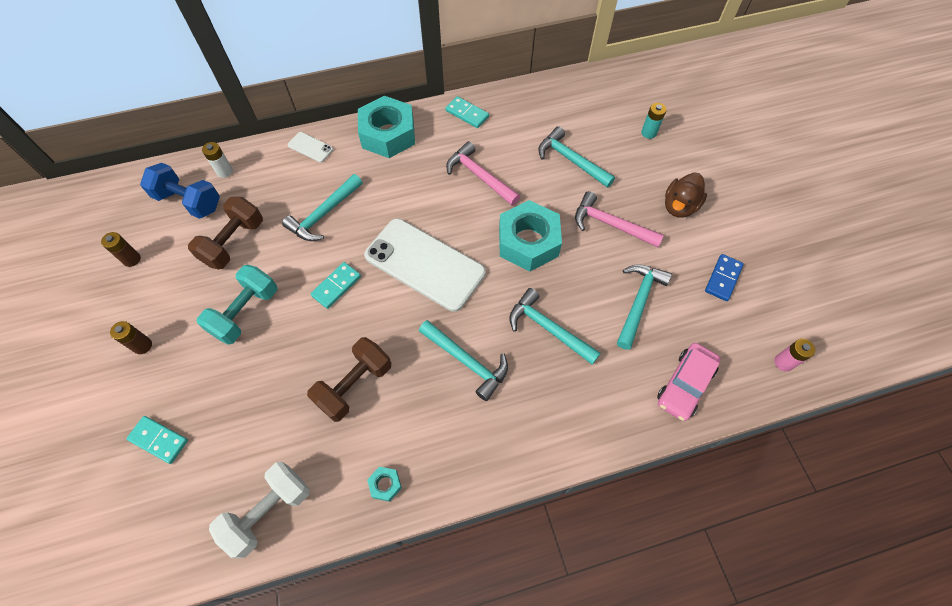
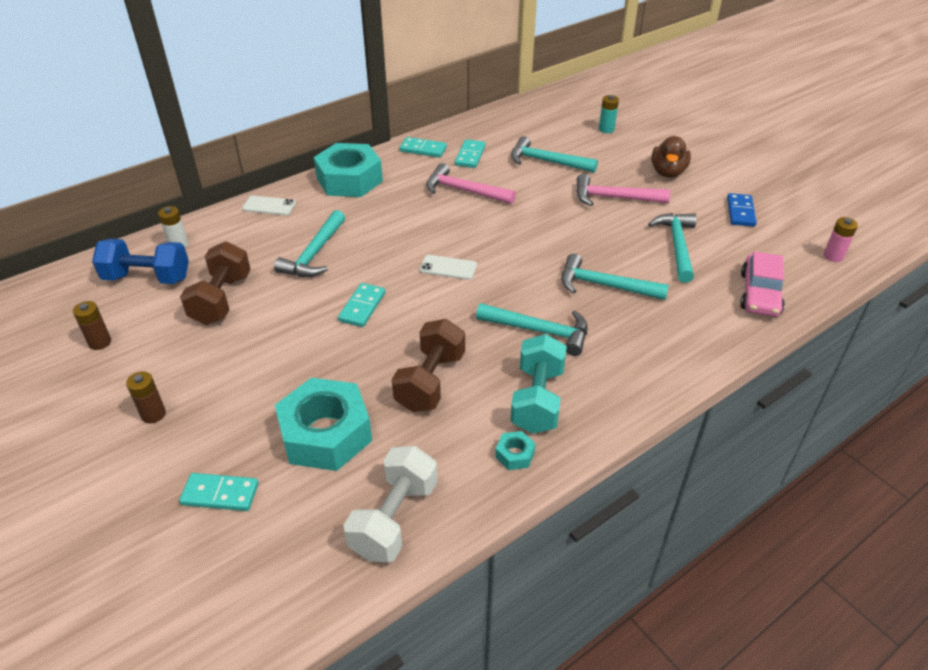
camera: 20 degrees left, 20 degrees down
(245, 312) = (268, 353): turquoise dumbbell -> turquoise dumbbell (537, 400)
(424, 264) = (448, 268): white phone -> white phone, size x0.42
(505, 133) = (470, 156): none -> turquoise domino
(528, 242) = (543, 227): turquoise nut -> turquoise nut (326, 434)

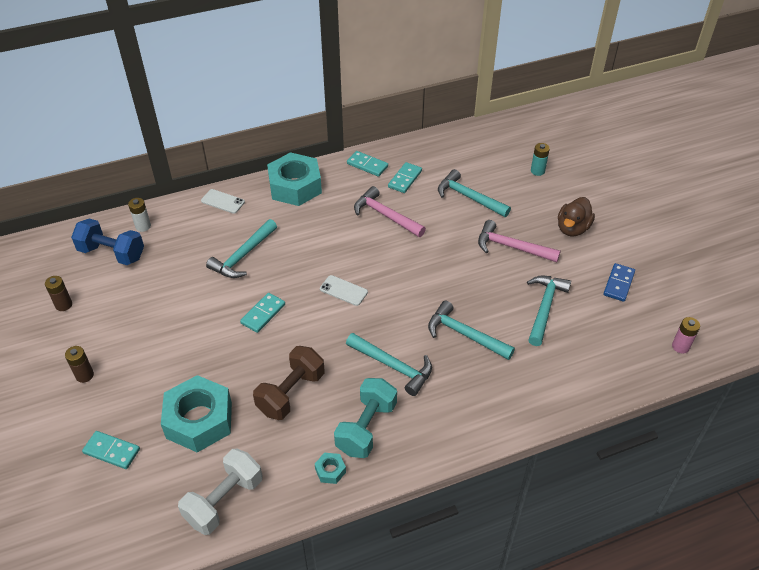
camera: 15 degrees right, 5 degrees up
(221, 299) = (160, 284): brown dumbbell -> none
(759, 294) = (594, 370): pink car -> none

